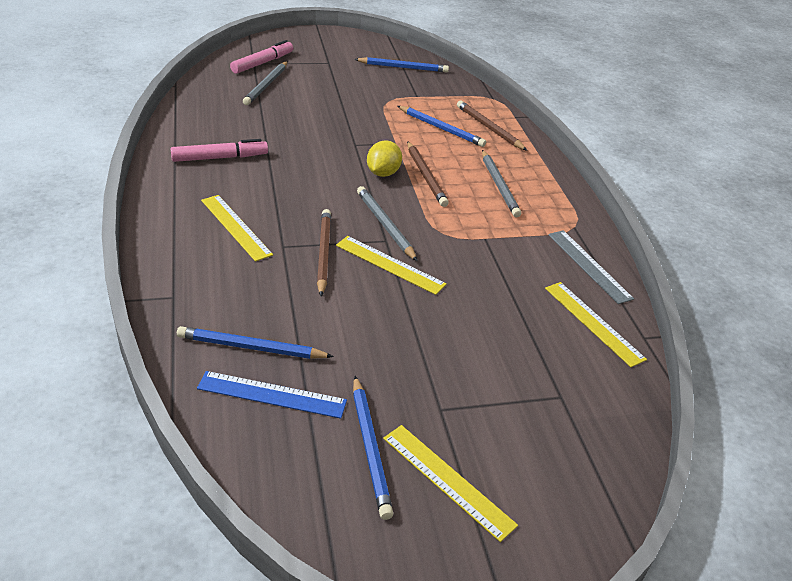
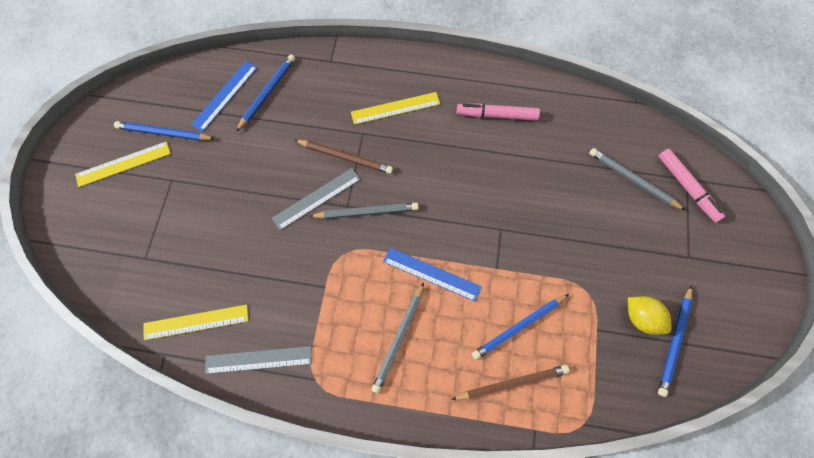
camera: 115 degrees right, 30 degrees up
(220, 158) = (496, 115): pink marker -> pink marker turned 90 degrees clockwise
(383, 173) = (445, 237): yellow lemon -> yellow lemon (641, 318)
(390, 264) = (316, 198): yellow ruler -> grey ruler
(425, 176) = (431, 274): brown pencil -> blue ruler
(499, 185) = (399, 338): grey pencil -> grey pencil turned 75 degrees counterclockwise

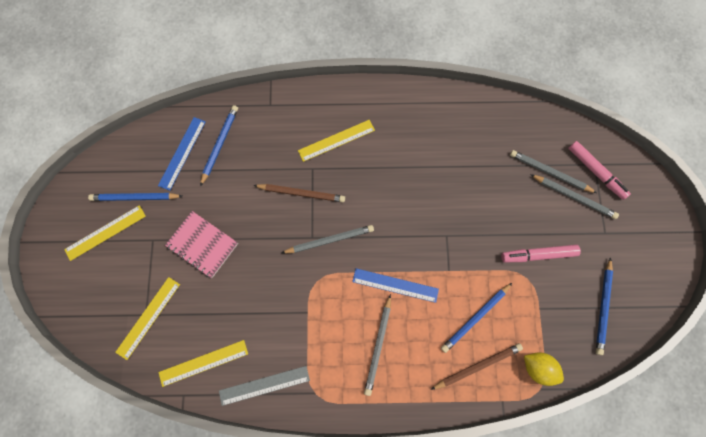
camera: 10 degrees left, 5 degrees up
(147, 261) = (148, 317): none -> yellow ruler
(224, 194) = (202, 245): none -> pink notebook
(316, 198) = (284, 235): grey ruler -> none
(496, 115) = (425, 132): pink marker -> pink marker (538, 254)
(641, 318) = (574, 292): yellow lemon -> yellow lemon (538, 368)
(657, 211) = (573, 197): none -> grey pencil

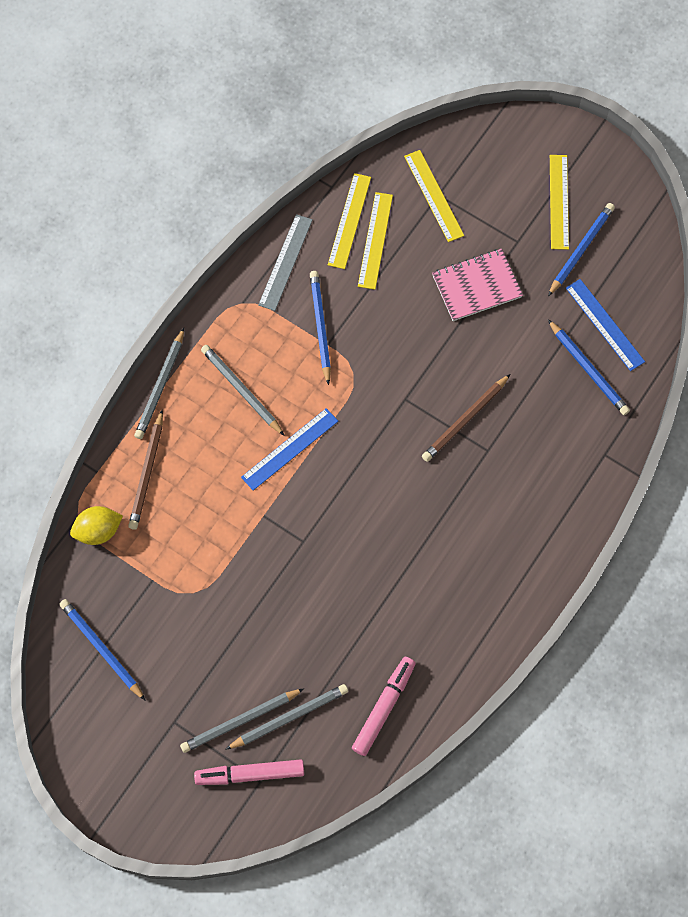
camera: 125 degrees right, 5 degrees down
(329, 240) = (389, 415): grey pencil -> grey pencil (160, 386)
(336, 140) = (505, 499): yellow ruler -> yellow ruler (375, 240)
(475, 318) = (194, 506): blue pencil -> blue pencil (320, 327)
(538, 254) = (208, 625): pink marker -> pink marker (384, 707)

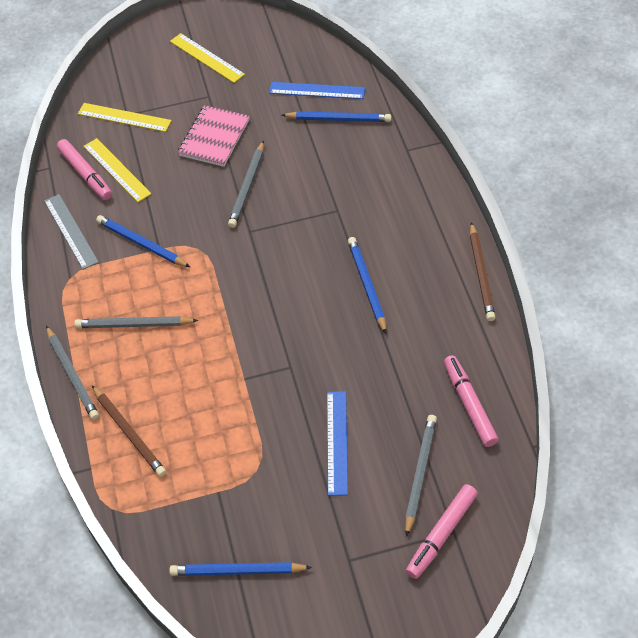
camera: 45 degrees left, 15 degrees down
(98, 531) = (139, 502): yellow lemon -> none
(240, 721) = (392, 510): grey pencil -> grey pencil (247, 187)
(290, 449) = (211, 326): blue ruler -> blue ruler (337, 442)
(349, 221) = (85, 174): yellow ruler -> pink marker
(465, 420) = (302, 208): brown pencil -> brown pencil (481, 274)
(581, 250) = (252, 69): blue pencil -> blue pencil (367, 285)

